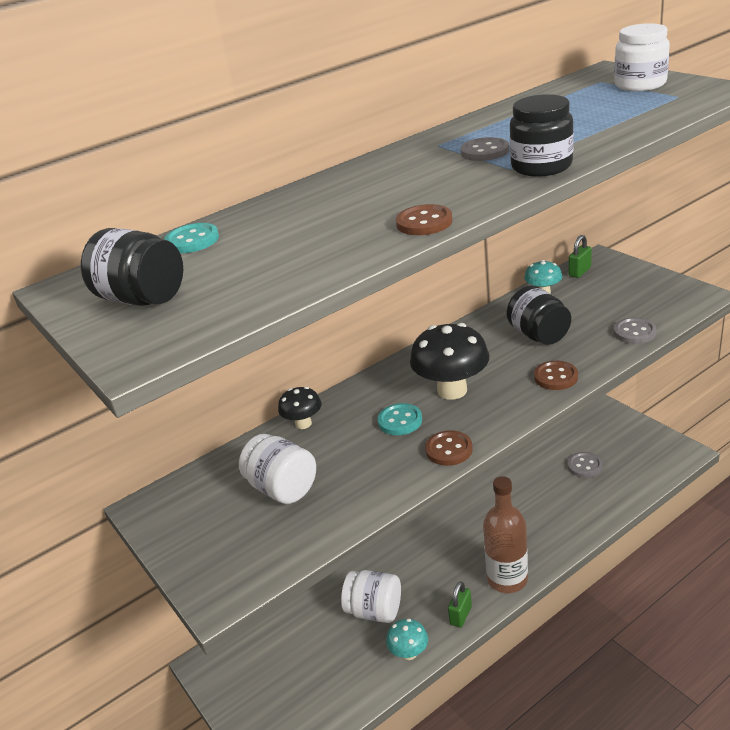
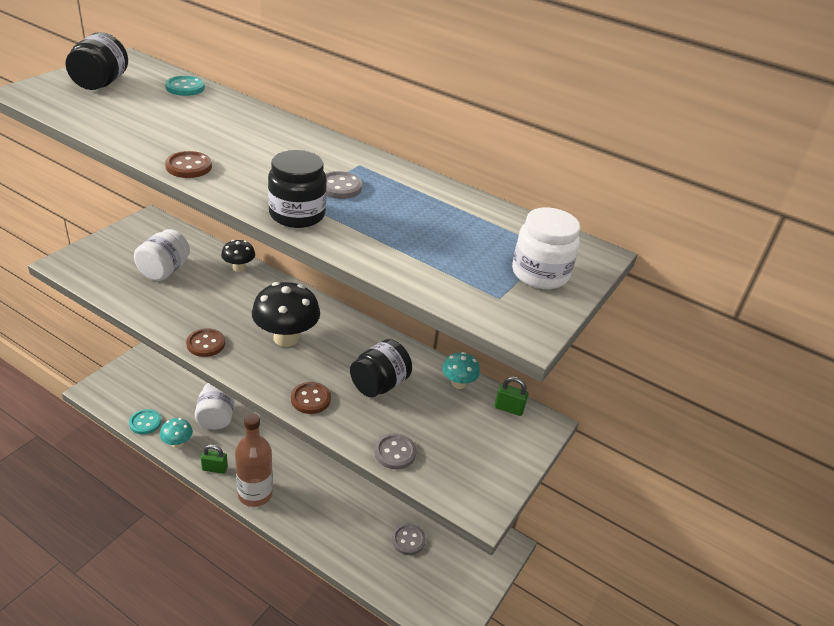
camera: 60 degrees right, 5 degrees up
(400, 421) = (243, 314): turquoise button -> turquoise button (145, 423)

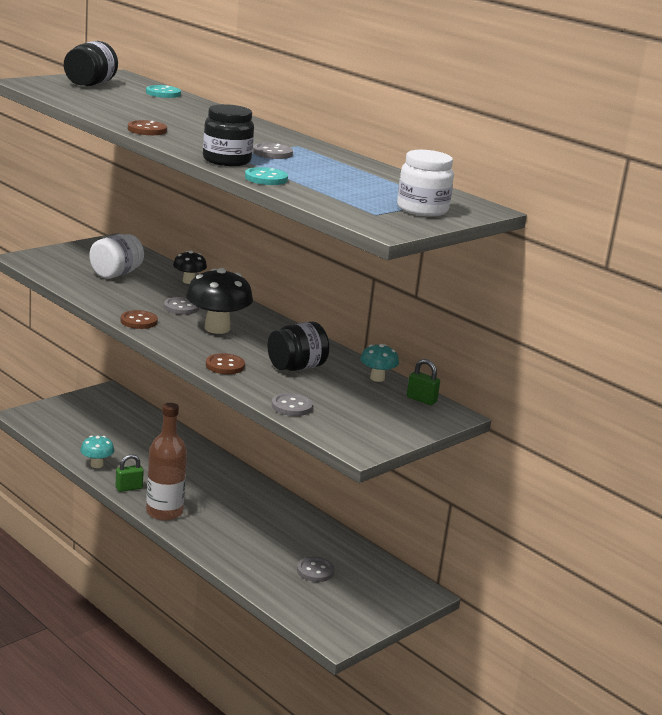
camera: 15 degrees right, 15 degrees down
(145, 423) = (68, 445): turquoise button -> turquoise button (266, 178)
(214, 468) = (129, 488): green padlock -> green padlock turned 45 degrees counterclockwise
(216, 417) = (142, 453): white jar -> none
(242, 311) = (181, 307): none -> grey button

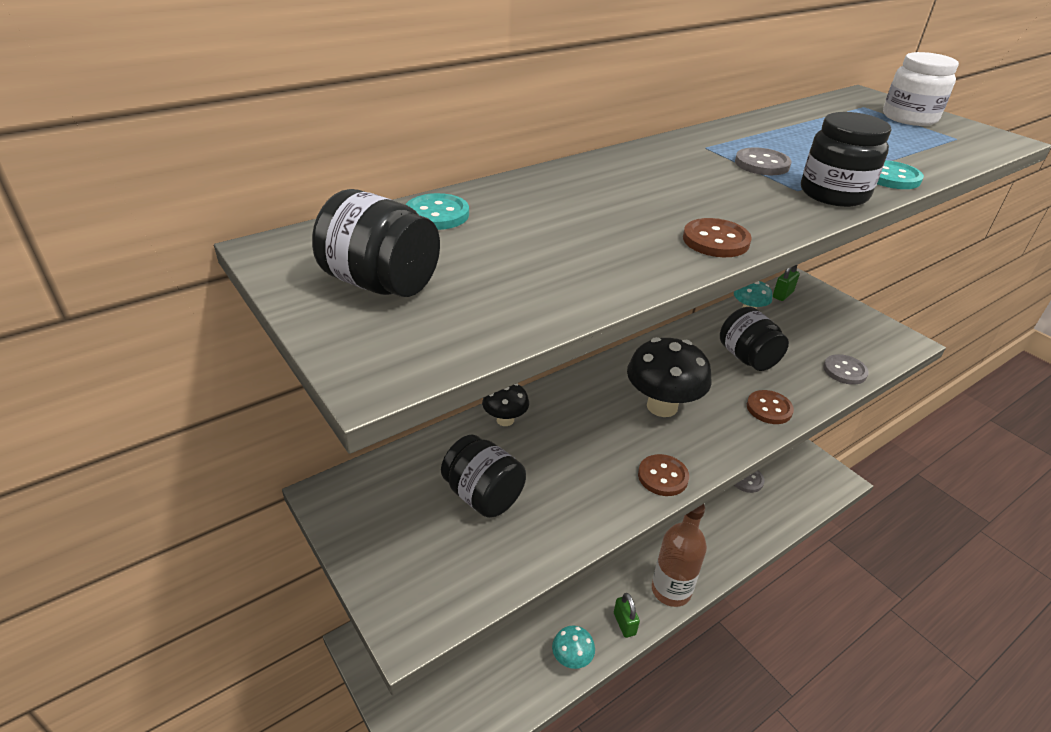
camera: 80 degrees left, 15 degrees up
(116, 274) = (483, 496): white jar -> black jar
(181, 307) = (602, 433): grey button -> none

